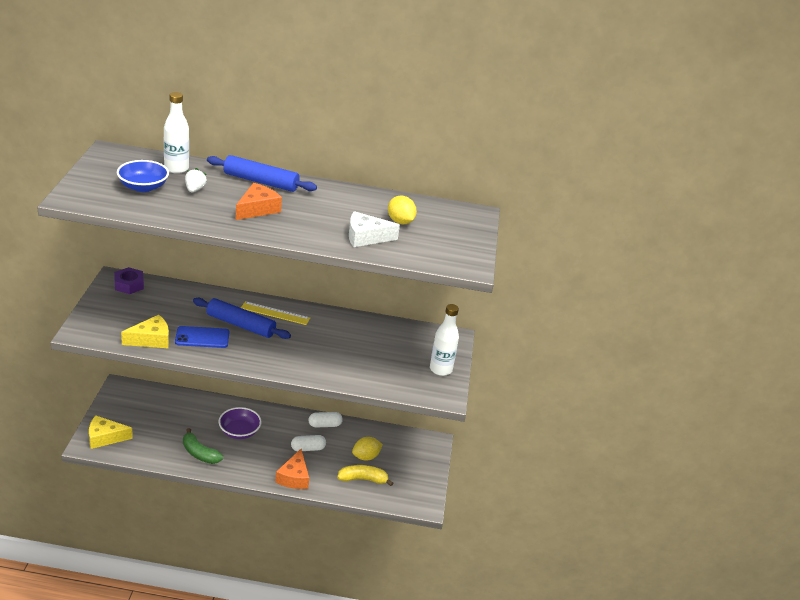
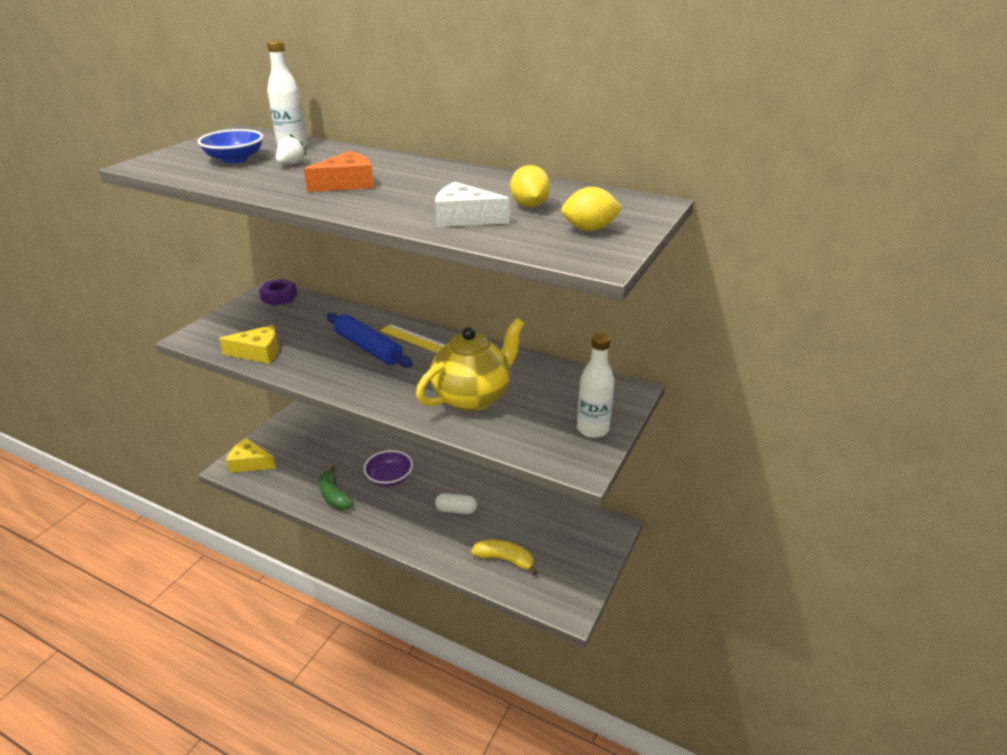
camera: 25 degrees right, 0 degrees up
(202, 337) = (315, 356): blue phone -> none
(261, 182) = (379, 161): blue rolling pin -> none
(294, 477) = (423, 542): orange cheese -> none
(324, 425) = (488, 485): white capsule -> none
(346, 356) = (472, 397): none -> yellow teapot
(366, 457) = (520, 531): yellow lemon -> yellow lemon (589, 229)

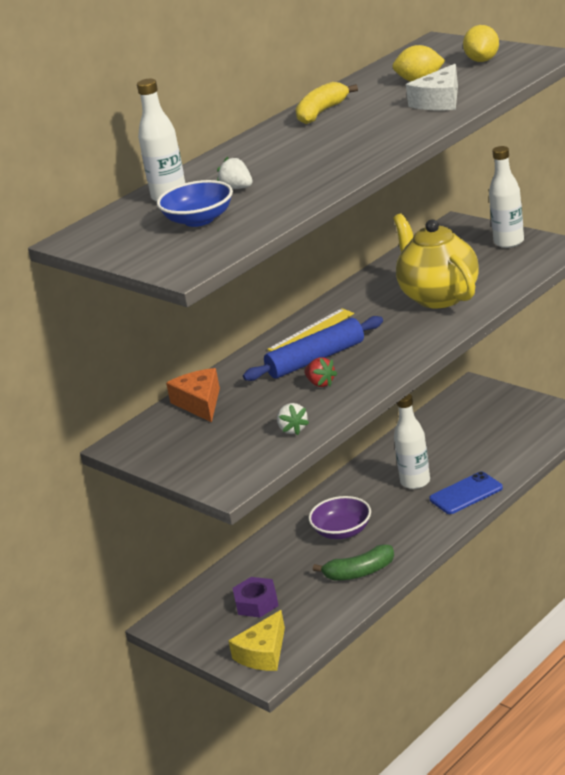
camera: 70 degrees left, 5 degrees down
(258, 352) = (293, 429): yellow cheese -> white strawberry
(279, 297) = (149, 434): purple nut -> purple nut (256, 603)
(326, 355) = (320, 383): none -> red strawberry
(347, 184) = (321, 154): orange cheese -> orange cheese (200, 403)
(437, 544) = (466, 494): none -> blue phone
(456, 510) = (415, 482): white capsule -> white bottle
(505, 560) = (500, 451): yellow banana -> yellow banana (321, 112)

